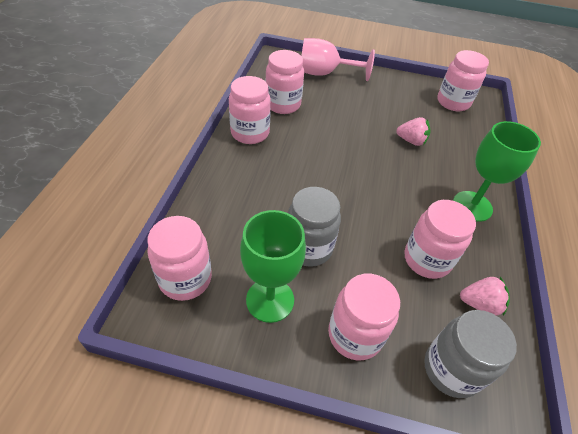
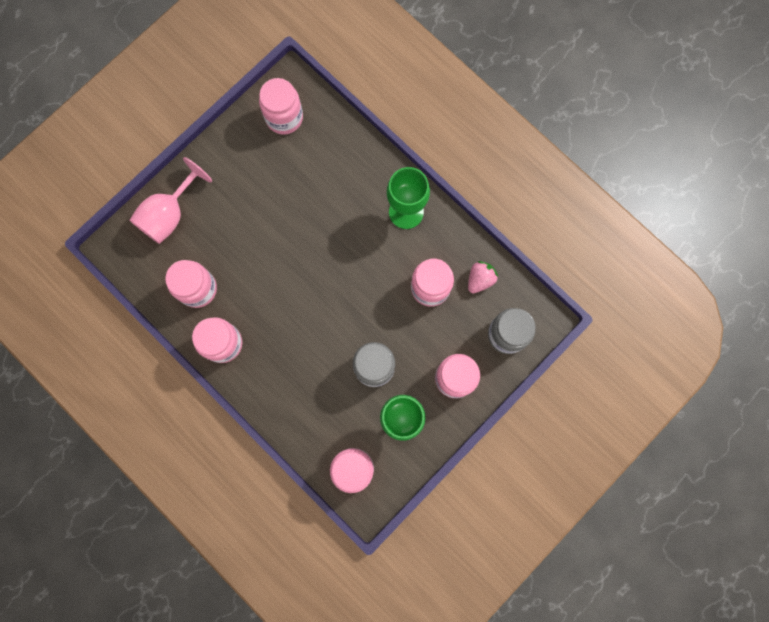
camera: 55 degrees left, 30 degrees up
(411, 141) = (312, 202): pink strawberry -> none

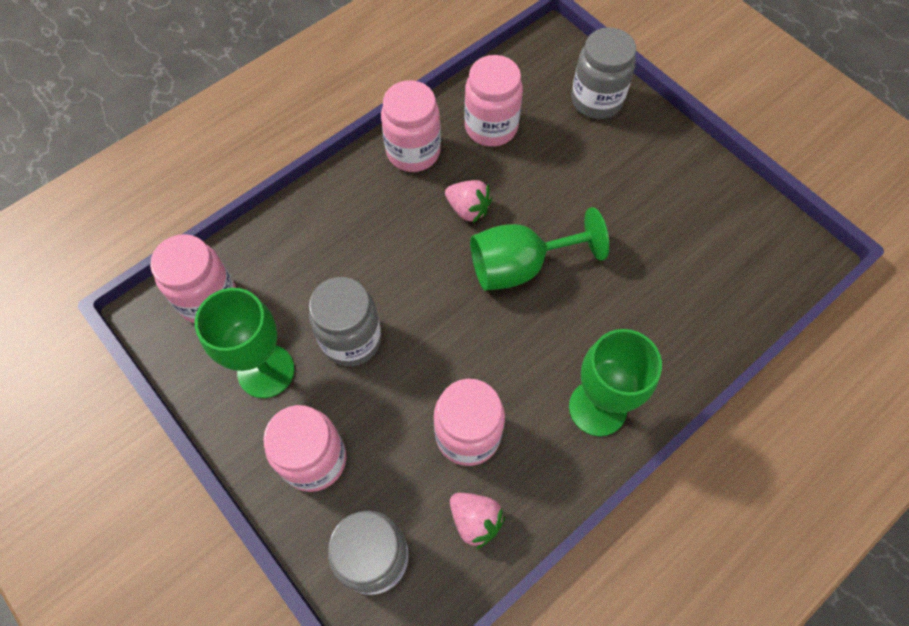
camera: 95 degrees right, 15 degrees down
(169, 214) = (596, 100): pink goblet -> grey jar
(270, 300) = (468, 209): none -> pink strawberry
(284, 117) = (747, 243): pink jar -> none
(312, 262) = (520, 266): none -> green goblet

